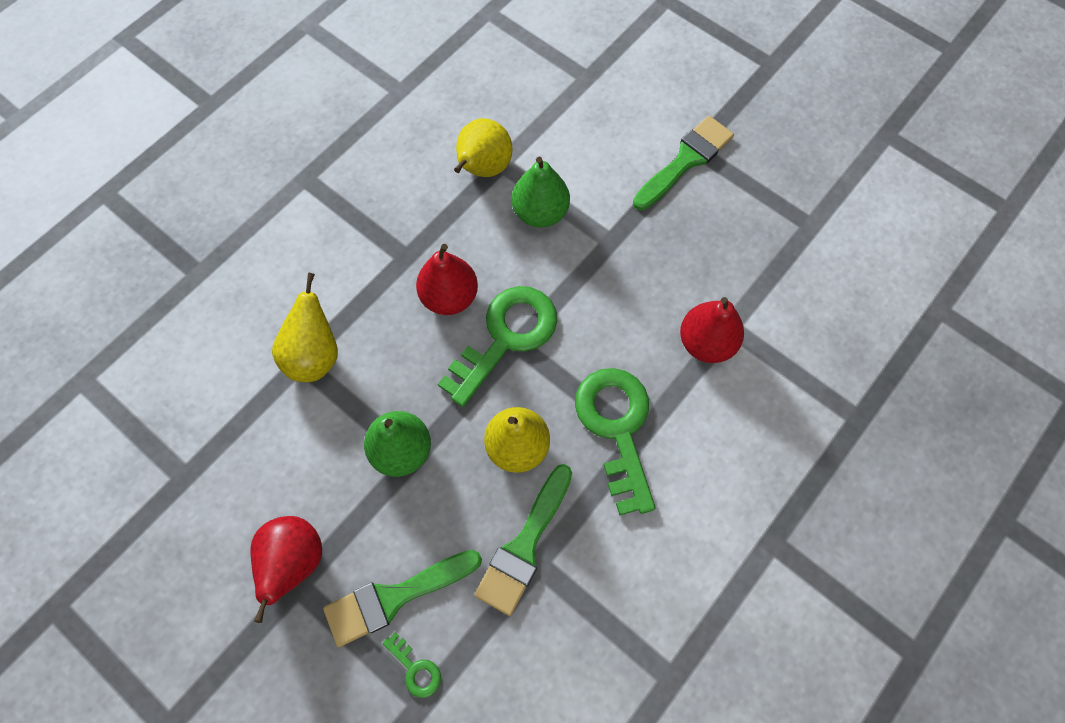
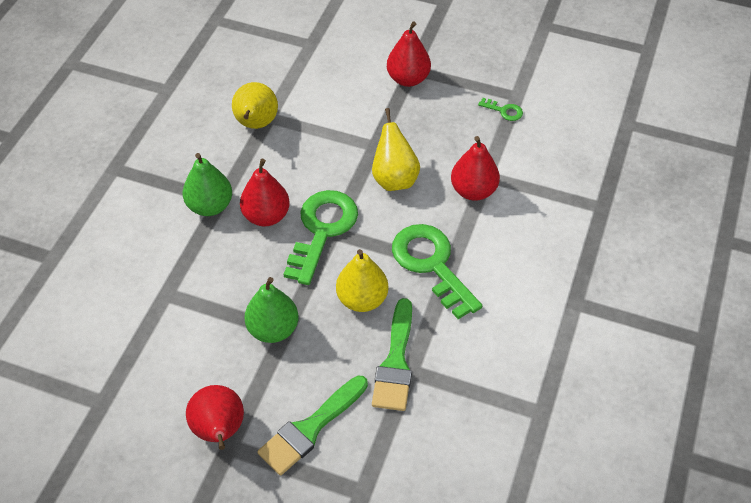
camera: 20 degrees left, 15 degrees down
(314, 355) = (175, 286): yellow pear -> yellow pear (394, 179)
(415, 669) = (347, 471): green key -> green key (504, 111)
(540, 212) = (313, 141): green pear -> green pear (210, 206)
(685, 161) = (408, 79): green brush -> red pear

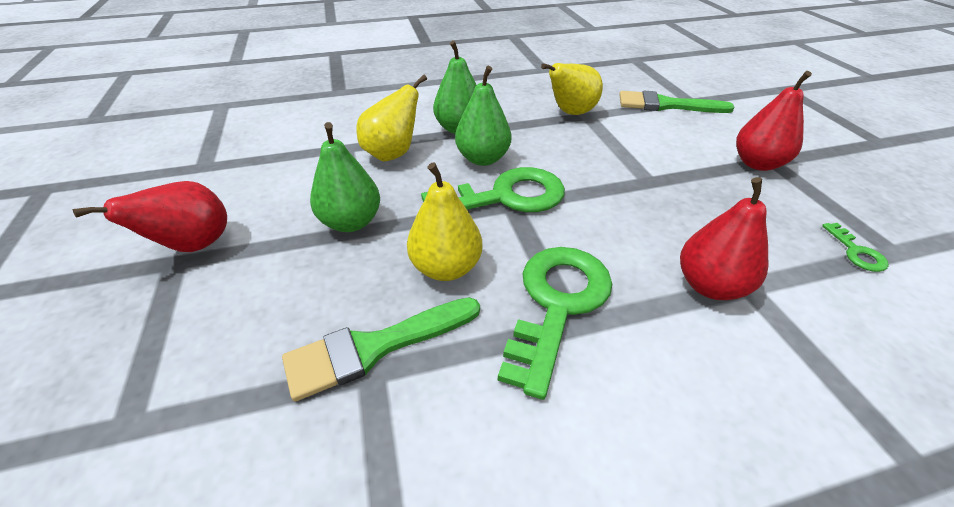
camera: 55 degrees right, 10 degrees down
(266, 216) = (483, 159): red pear -> green pear
(310, 428) = (224, 315): green brush -> green brush (666, 105)
(394, 179) = (630, 213): yellow pear -> yellow pear (392, 154)

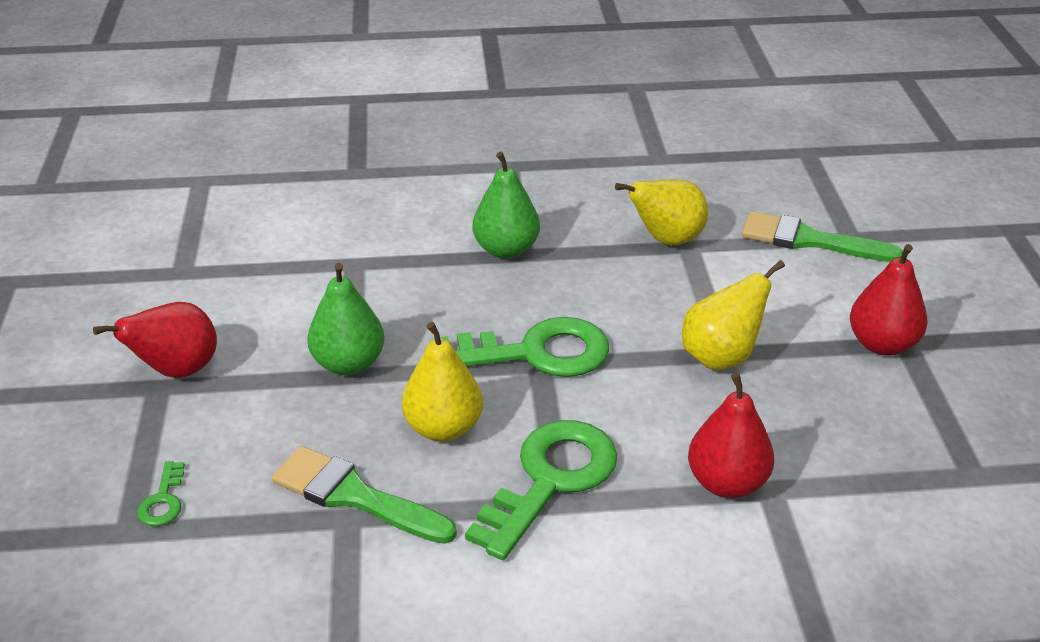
camera: 10 degrees right, 5 degrees down
(375, 347) = (355, 496): green brush -> green brush turned 45 degrees clockwise
(392, 154) = (412, 279): yellow pear -> yellow pear (721, 357)
(483, 159) = (524, 298): green pear -> none
(856, 252) = (925, 469): green key -> green key (163, 500)

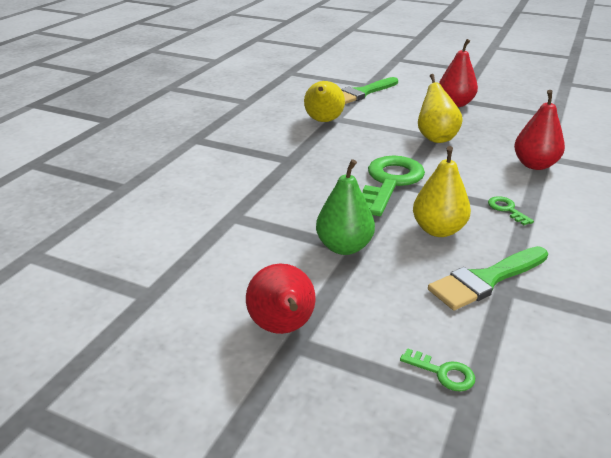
camera: 60 degrees left, 5 degrees down
(506, 249) = (280, 163): green pear -> none
(550, 480) = (507, 209): green key -> green key, size x0.43

